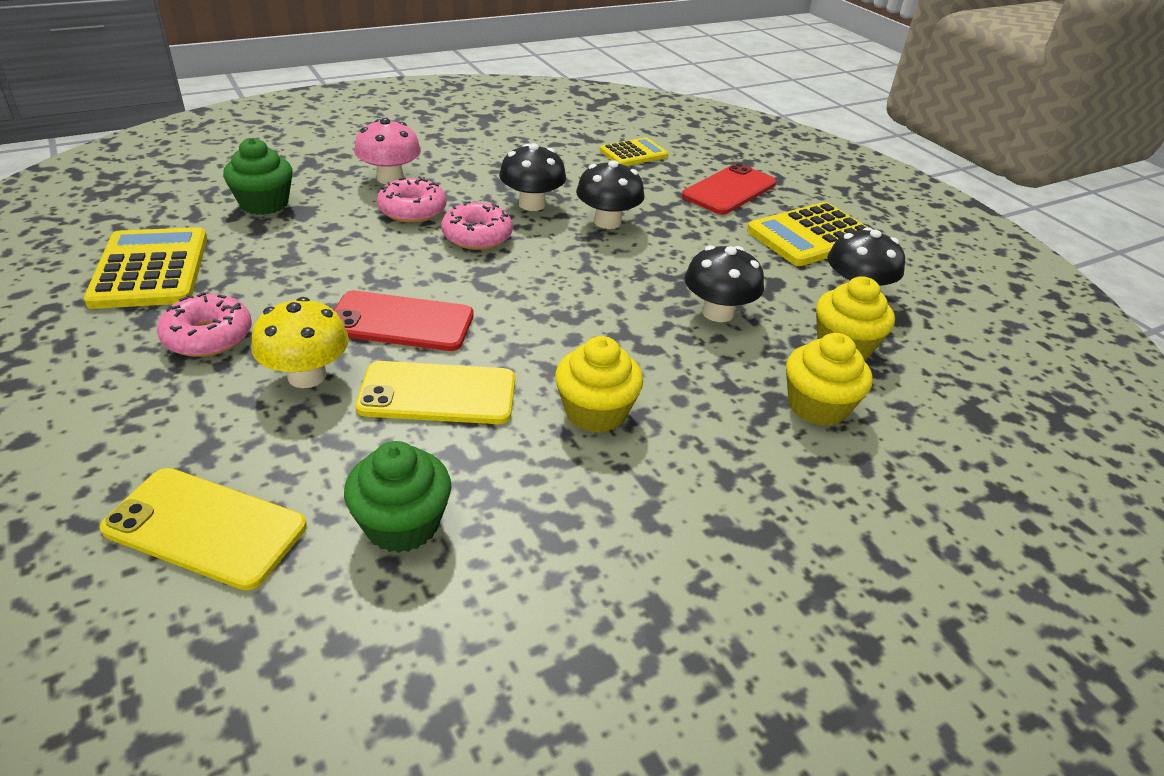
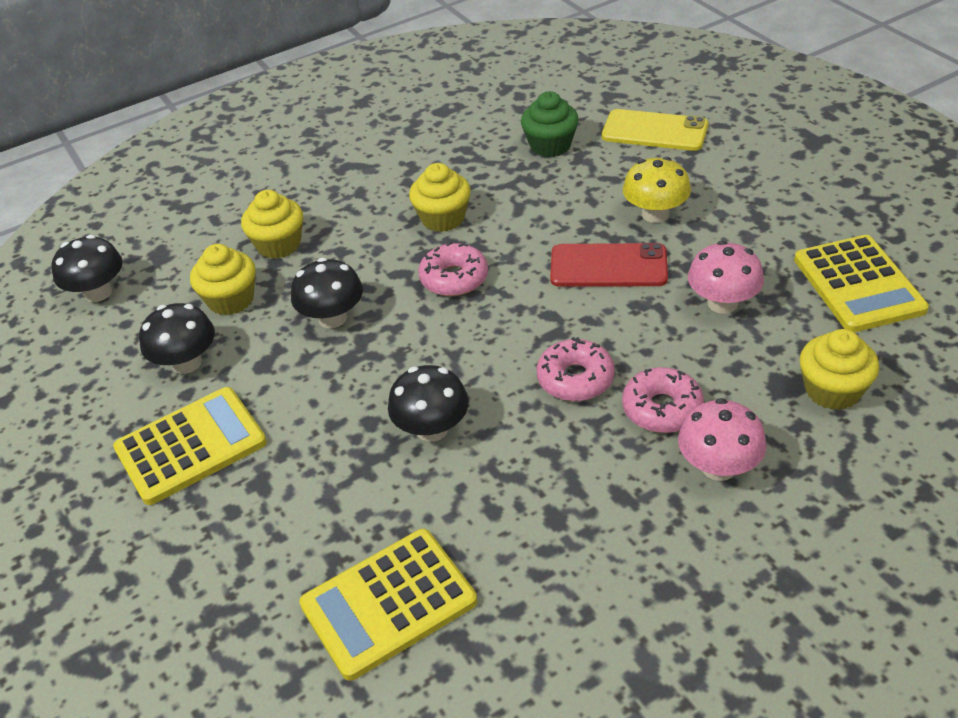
camera: 175 degrees left, 5 degrees up
(208, 336) = (750, 232): pink donut -> pink donut (454, 278)
(264, 204) = (832, 390): green cupcake -> yellow cupcake
(302, 272) = (722, 303): none -> pink mushroom
(437, 394) = (556, 215): yellow phone -> none
(532, 204) = (525, 446): black mushroom -> black mushroom (98, 292)
(633, 153) = (389, 603): yellow calculator -> yellow calculator, size x1.65
(729, 190) = (263, 527): red phone -> none

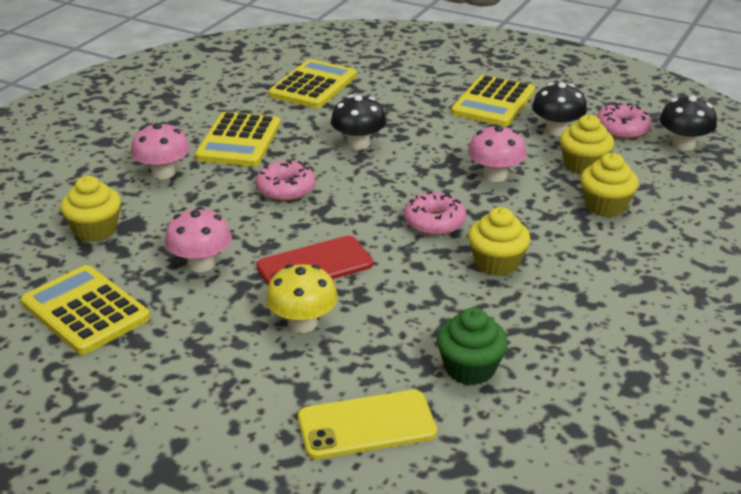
camera: 145 degrees right, 10 degrees down
(332, 318) = (495, 175): black mushroom -> pink mushroom
(584, 498) = (239, 141): none -> yellow calculator
(662, 409) = (215, 189): pink donut -> pink donut (622, 129)

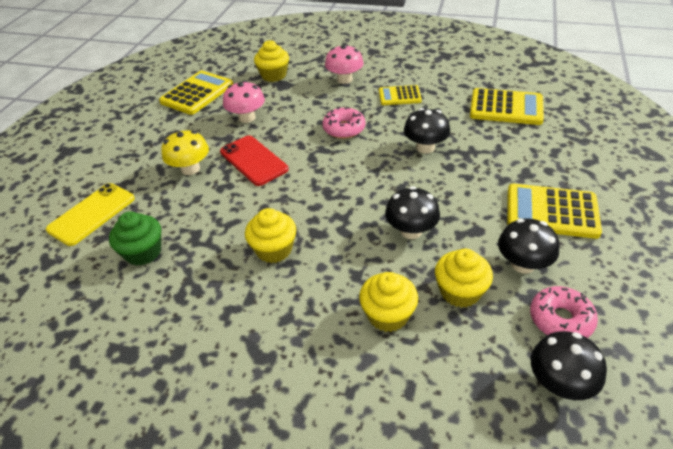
camera: 80 degrees right, 10 degrees up
(239, 141) = (399, 96): yellow calculator -> yellow calculator, size x0.61
(367, 425) = (92, 214): yellow phone -> yellow phone turned 60 degrees clockwise
(434, 222) = (323, 206): pink donut -> none
(495, 175) = (411, 231): pink mushroom -> black mushroom

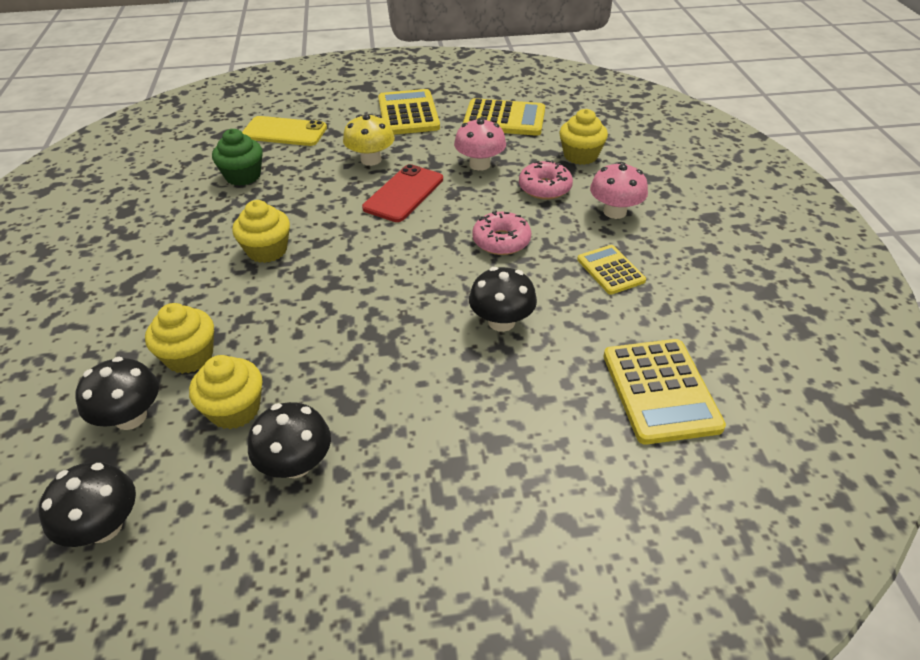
camera: 65 degrees right, 0 degrees up
(411, 231) = (327, 345): black mushroom -> black mushroom (131, 417)
(551, 212) = (415, 483): yellow calculator -> yellow calculator (408, 113)
(560, 319) = (204, 517): pink donut -> pink donut (544, 188)

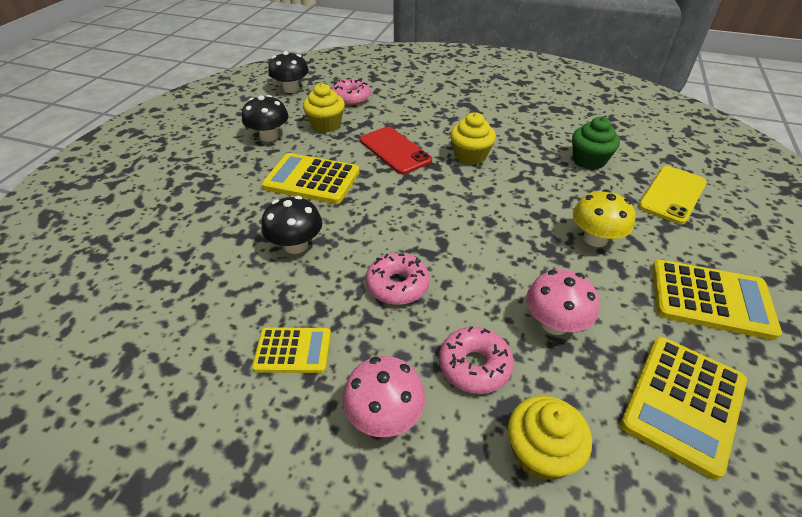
camera: 115 degrees right, 0 degrees up
(131, 417) = (351, 98): black mushroom -> pink donut
(189, 356) = (381, 117): yellow cupcake -> none
(403, 193) = (517, 244): red phone -> red phone (395, 150)
(660, 391) = (142, 304): yellow calculator -> yellow calculator (312, 179)

